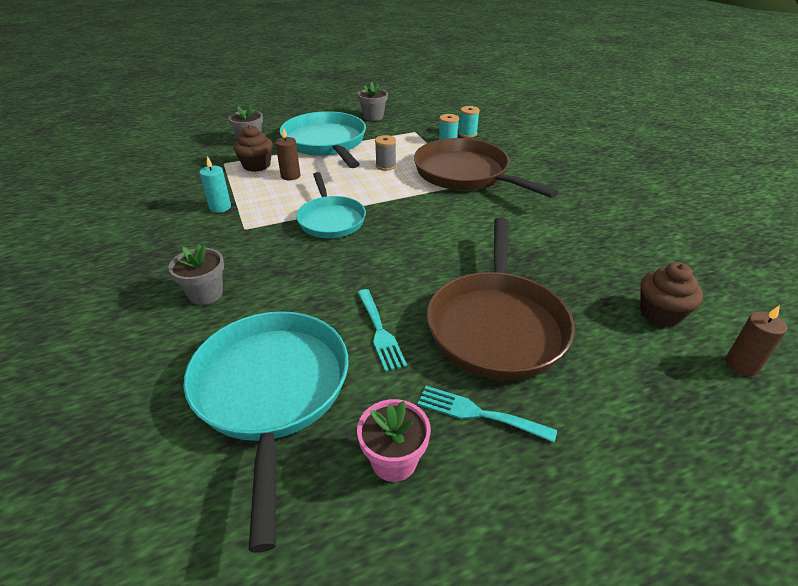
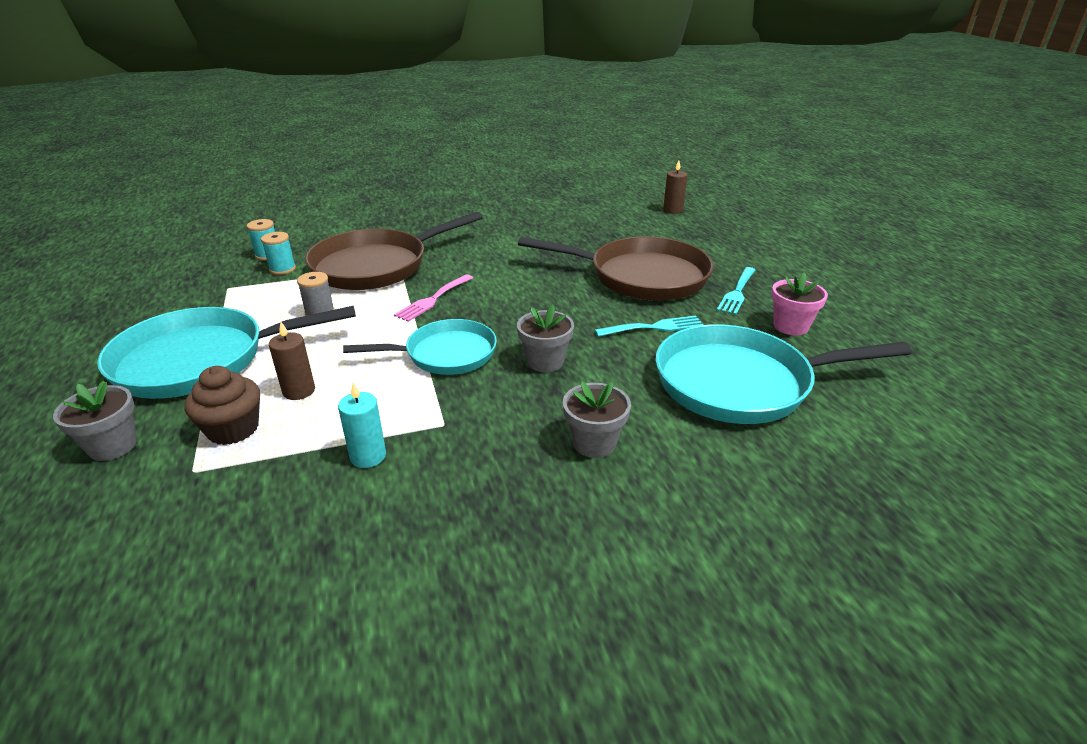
camera: 85 degrees left, 5 degrees down
(373, 117) = (135, 317): grey flower pot -> grey flower pot (545, 361)
(414, 205) = (433, 299): none -> pink fork
(660, 313) = (624, 221): brown cupcake -> none

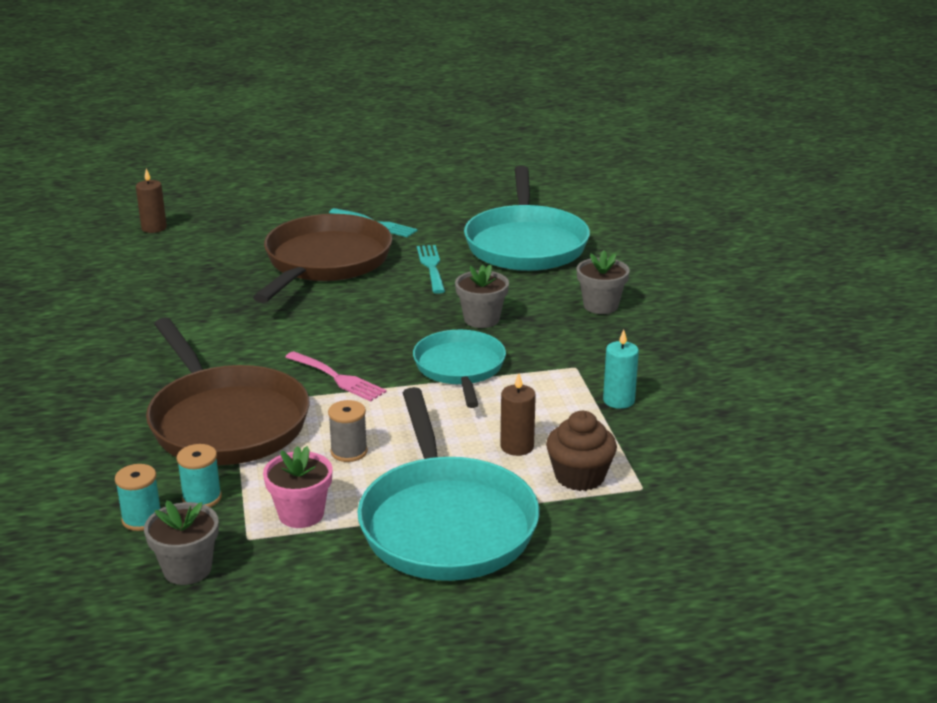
camera: 85 degrees left, 5 degrees down
(113, 446) = (606, 546): grey flower pot -> grey flower pot (187, 569)
(790, 326) = (443, 213): pink flower pot -> pink flower pot (301, 514)

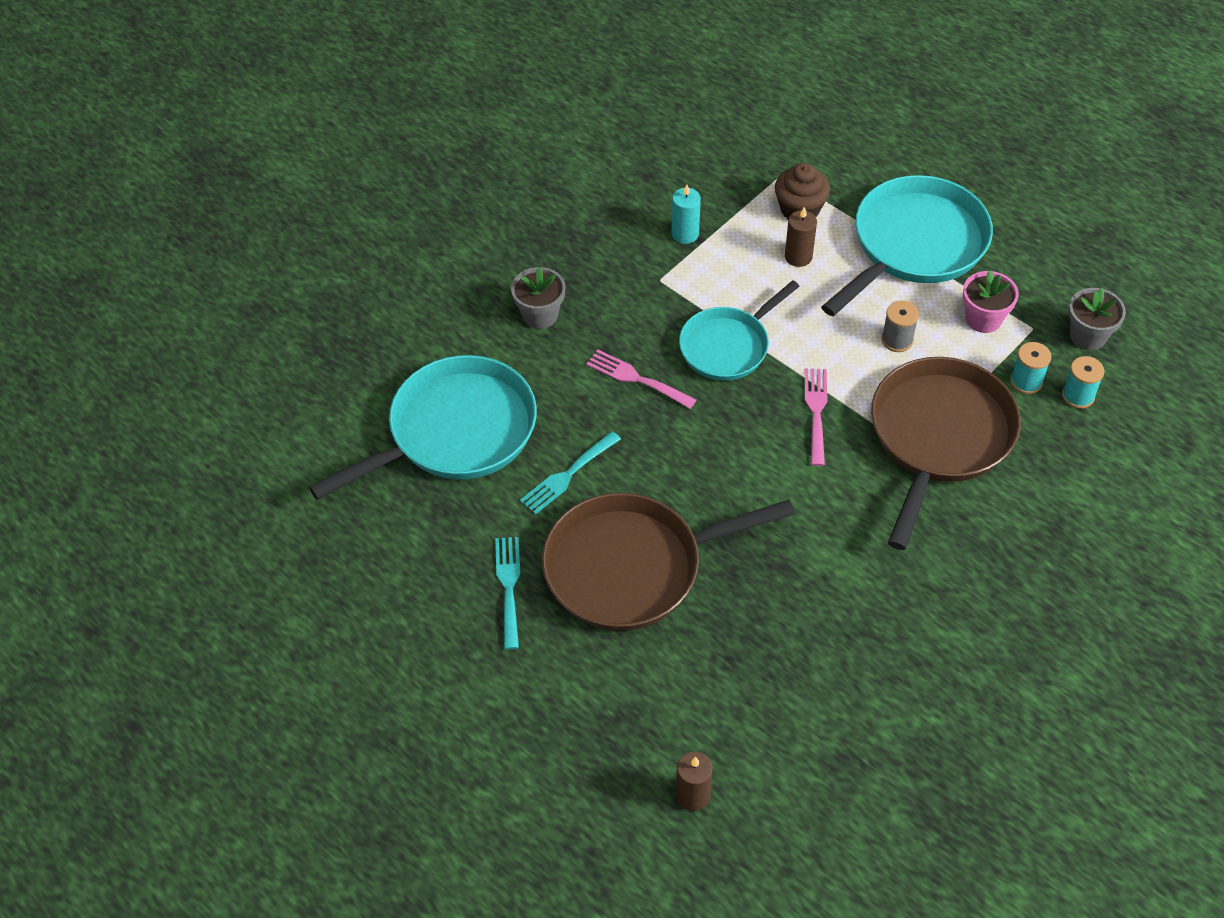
camera: 125 degrees left, 25 degrees up
(481, 319) = (636, 379): grey flower pot -> pink fork

